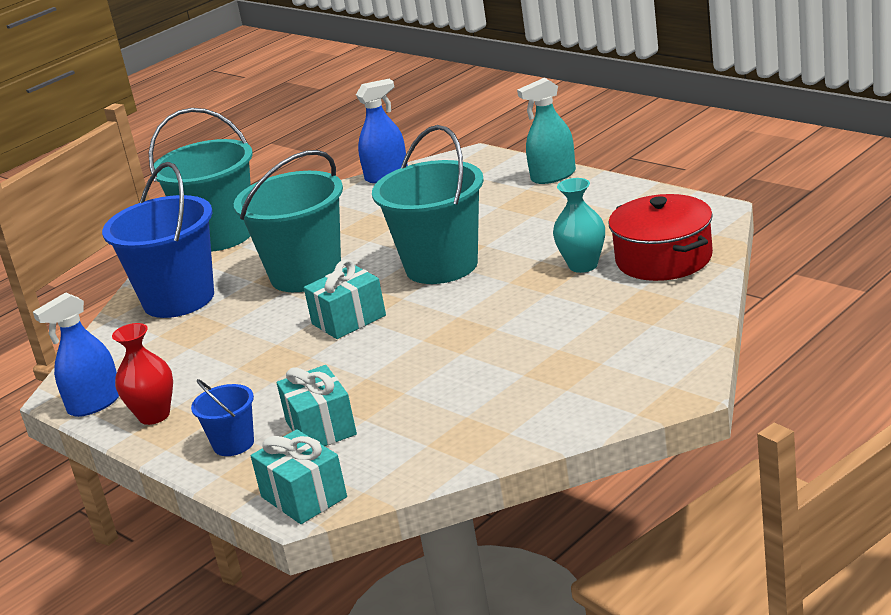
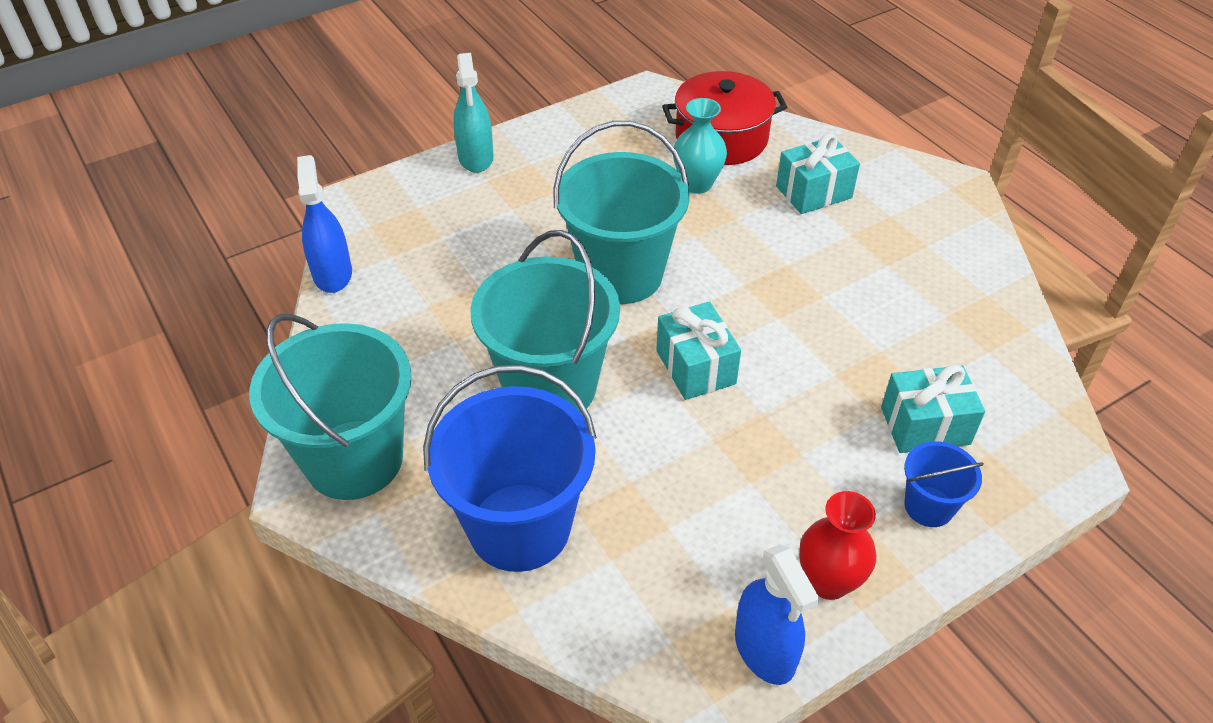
camera: 80 degrees left, 20 degrees up
(304, 497) = (1055, 458): turquoise gift -> turquoise gift (813, 192)

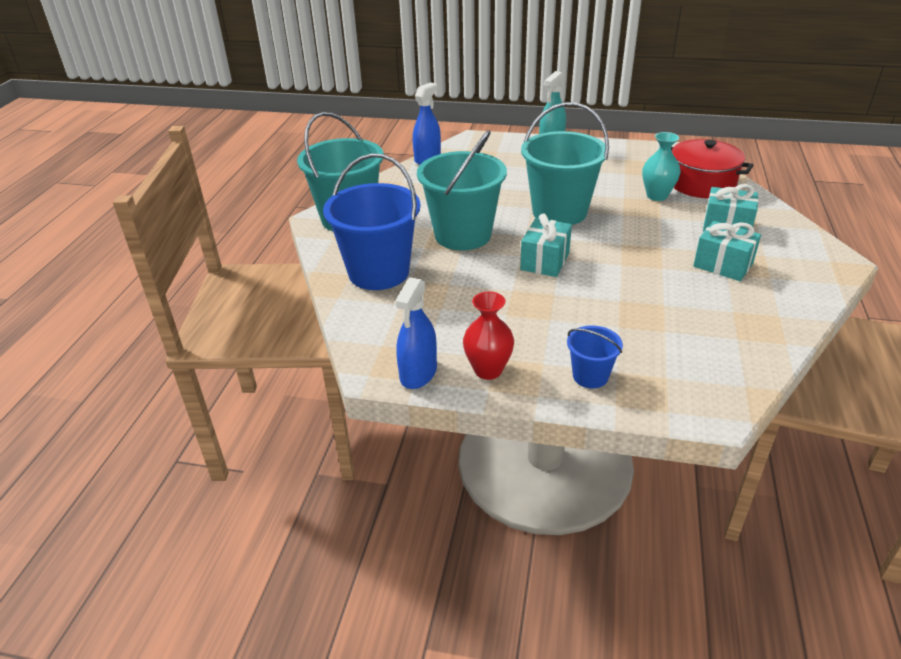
camera: 45 degrees right, 10 degrees down
(925, 426) = (641, 346): turquoise gift -> turquoise gift (723, 265)

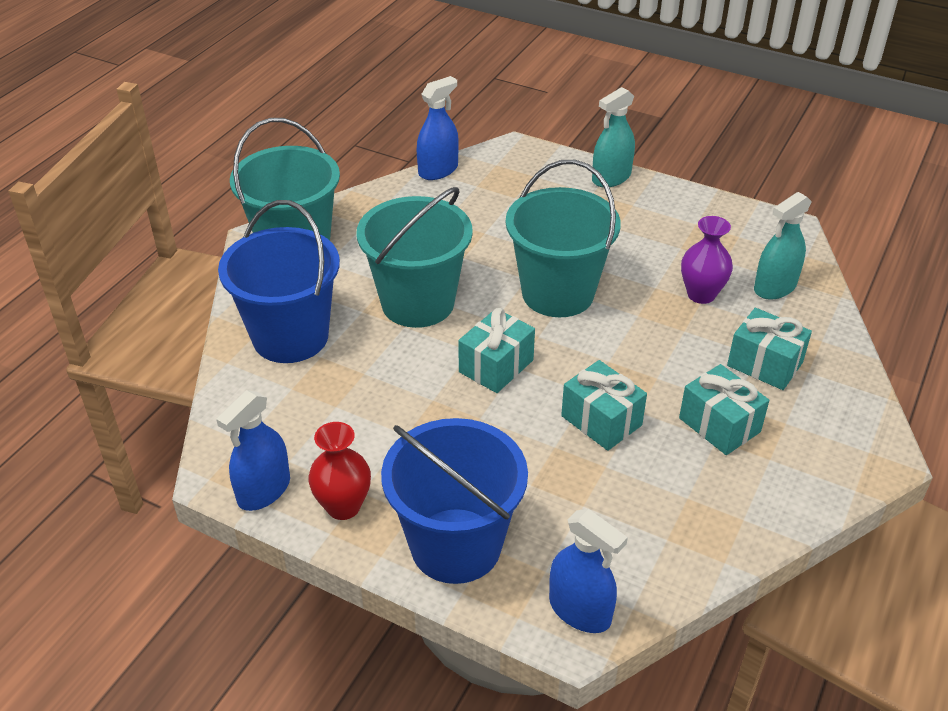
camera: 15 degrees right, 5 degrees up
(590, 376) = (455, 545): blue bucket -> blue bucket, size x2.08
(641, 278) = (601, 420): none -> turquoise gift
(657, 196) = (701, 294): turquoise vase -> purple vase
(701, 184) = (775, 287): red pot -> turquoise spray bottle
(709, 396) = (580, 610): none -> blue spray bottle

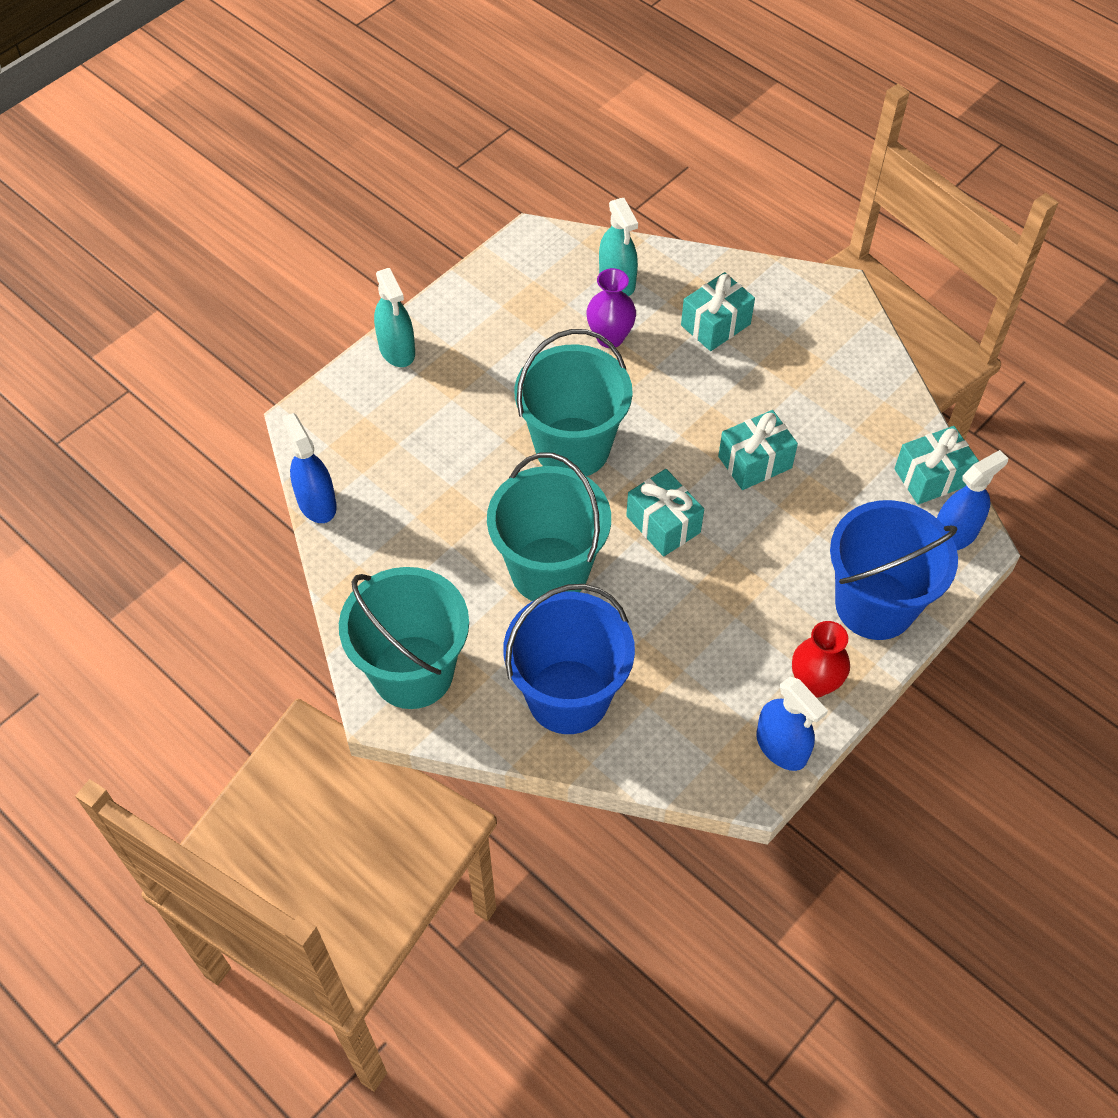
camera: 75 degrees left, 15 degrees up
(719, 425) = (780, 381): turquoise gift -> turquoise gift (931, 477)

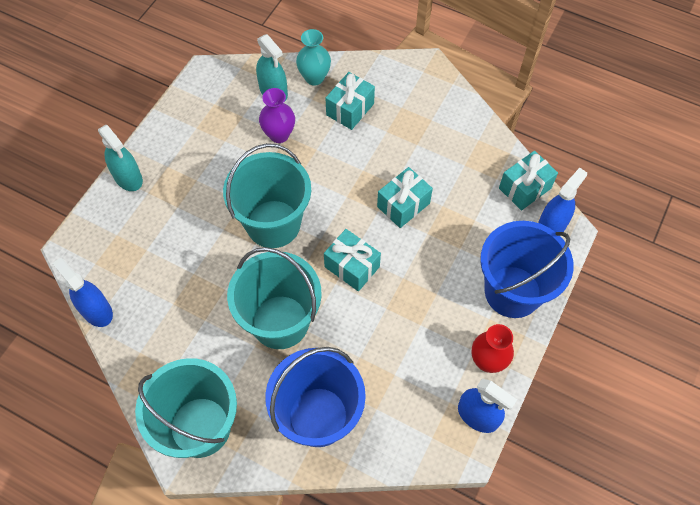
camera: 15 degrees left, 5 degrees up
(678, 274) = (314, 78): none -> turquoise vase

